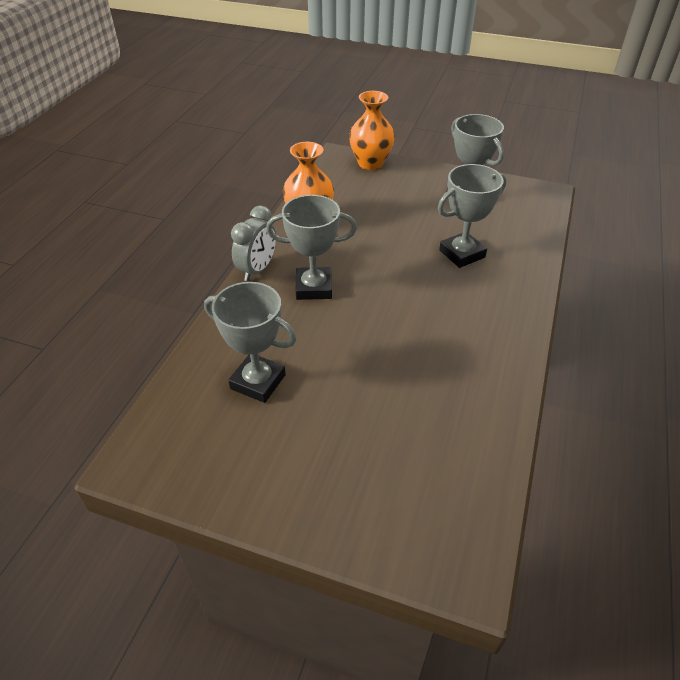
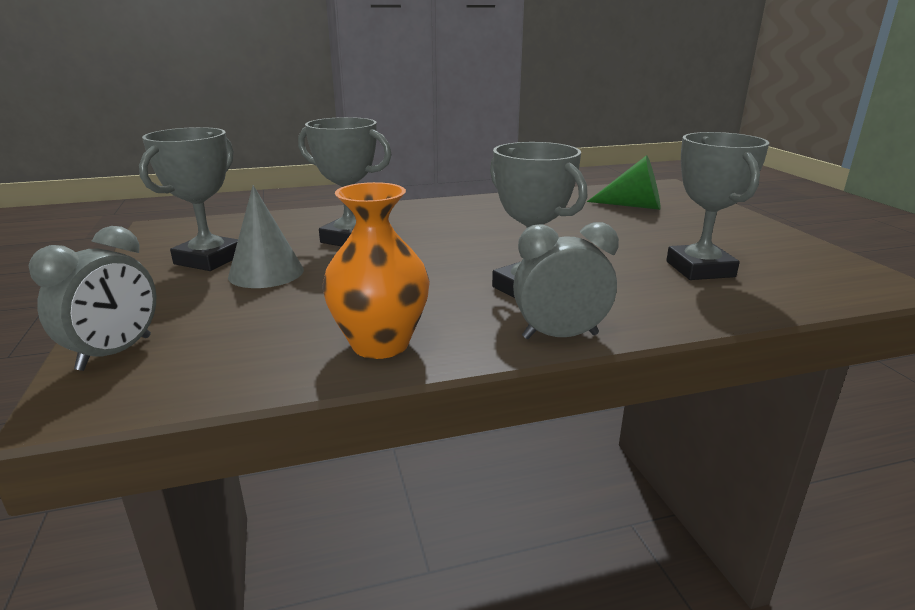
camera: 125 degrees left, 20 degrees down
(370, 163) = (115, 353): orange vase -> grey clock
(418, 465) = (633, 206): none -> green cone
(427, 211) = (266, 273): none -> grey cone

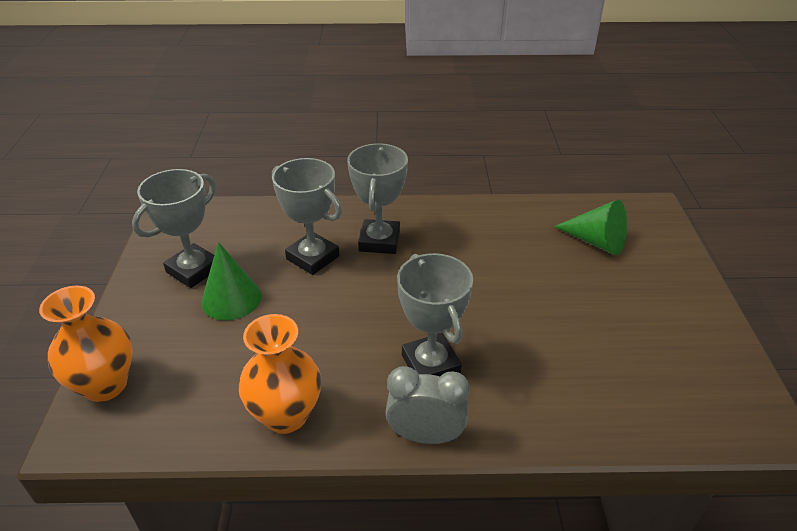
camera: 15 degrees right, 15 degrees up
(115, 353) = (105, 385): grey clock -> orange vase
(266, 273) = (231, 298): grey cone -> green cone
(699, 269) = (598, 364): grey trophy -> grey trophy (379, 241)

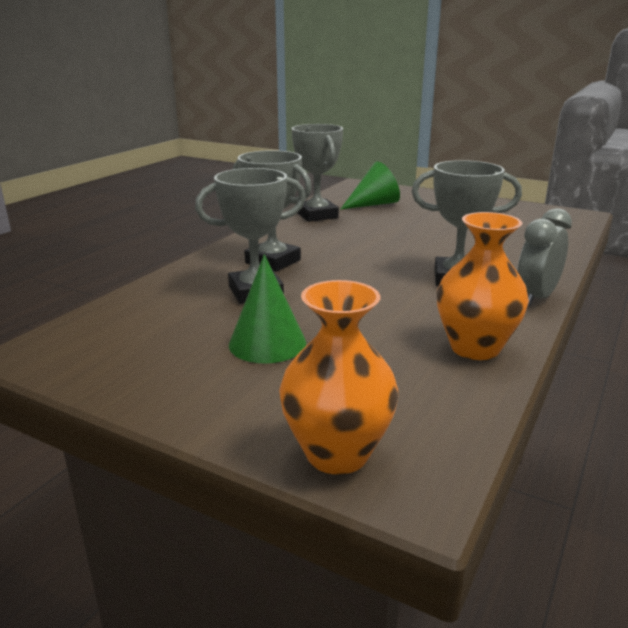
camera: 60 degrees left, 15 degrees down
(193, 270) = (182, 356): grey trophy -> grey trophy (317, 215)

